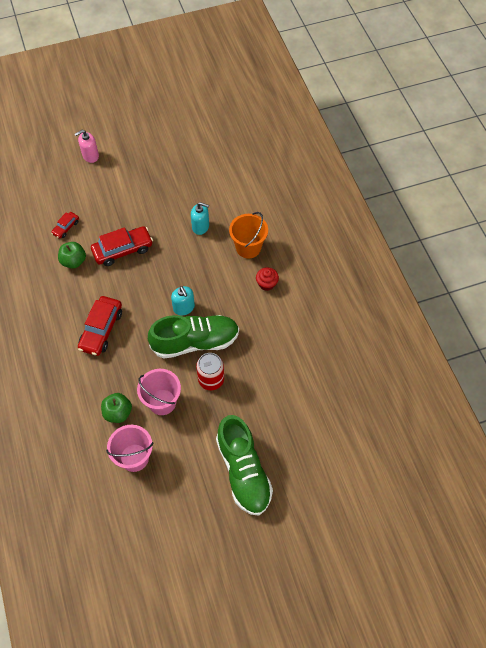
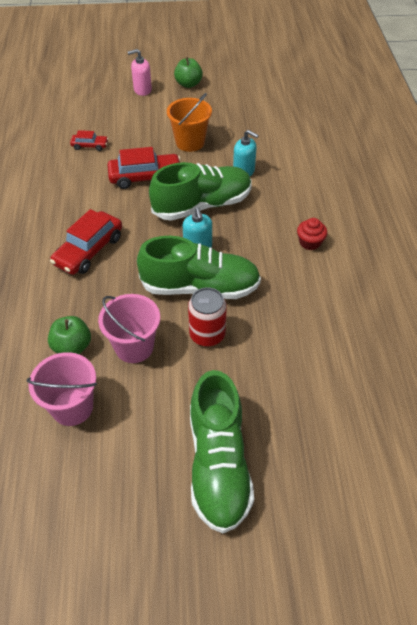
camera: 15 degrees right, 10 degrees down
(66, 227) = (90, 146): red car -> red car turned 135 degrees counterclockwise
(74, 261) = (85, 177): green apple -> green apple (188, 84)
(176, 267) = (202, 205): none -> green shoe
(248, 247) = (296, 201): orange bucket -> orange bucket (190, 142)

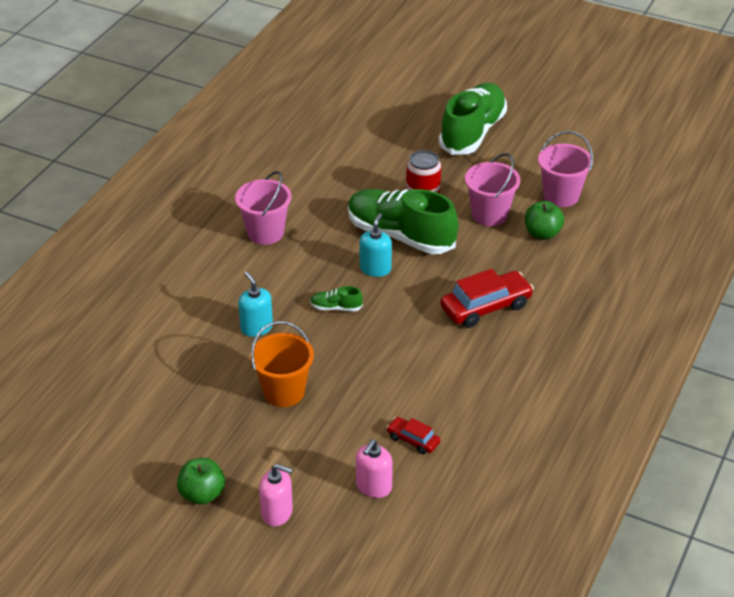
camera: 150 degrees left, 10 degrees down
(98, 117) = (373, 486): none -> pink soap dispenser
(145, 177) = (373, 366): red car -> none
(202, 205) = (336, 308): green shoe -> green shoe, size x0.40
(310, 242) = (265, 232): red cupcake -> pink bucket

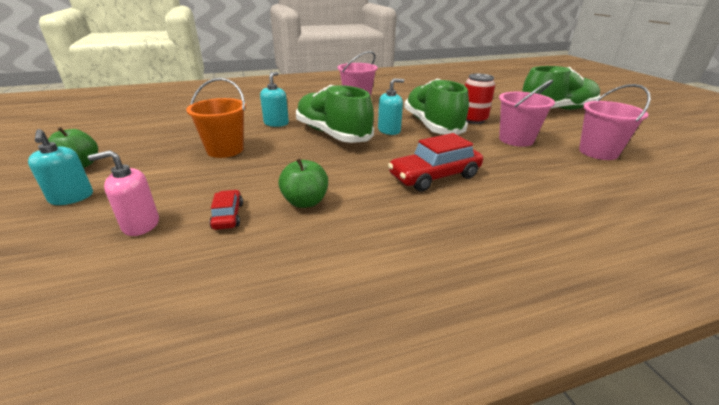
camera: 45 degrees right, 10 degrees down
(277, 512) = (72, 198): pink soap dispenser -> turquoise soap dispenser
(336, 308) = (332, 134): green shoe -> green shoe, size x2.47
(486, 307) = (434, 176): red car -> red car turned 135 degrees clockwise
(542, 233) = (551, 162): green apple -> green apple (305, 202)

